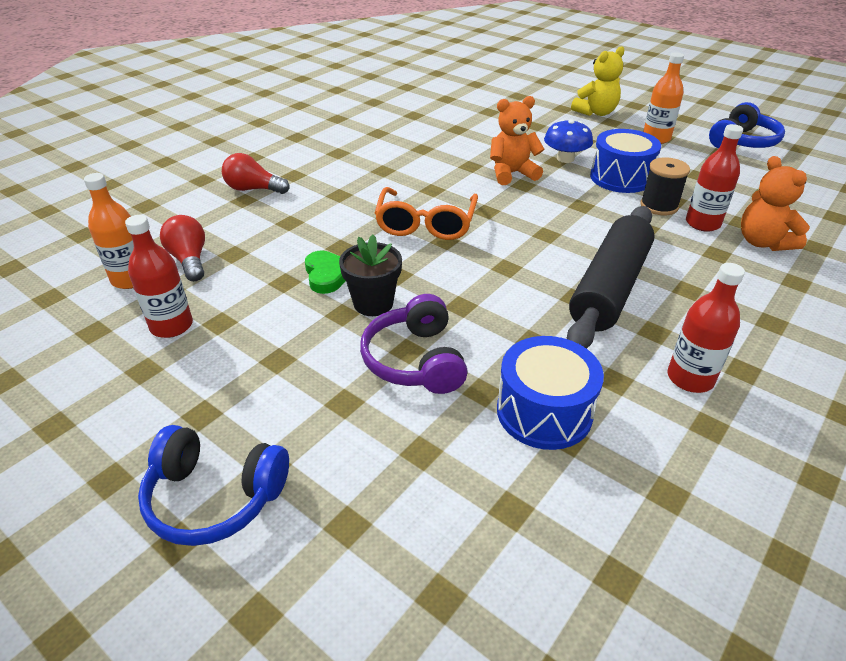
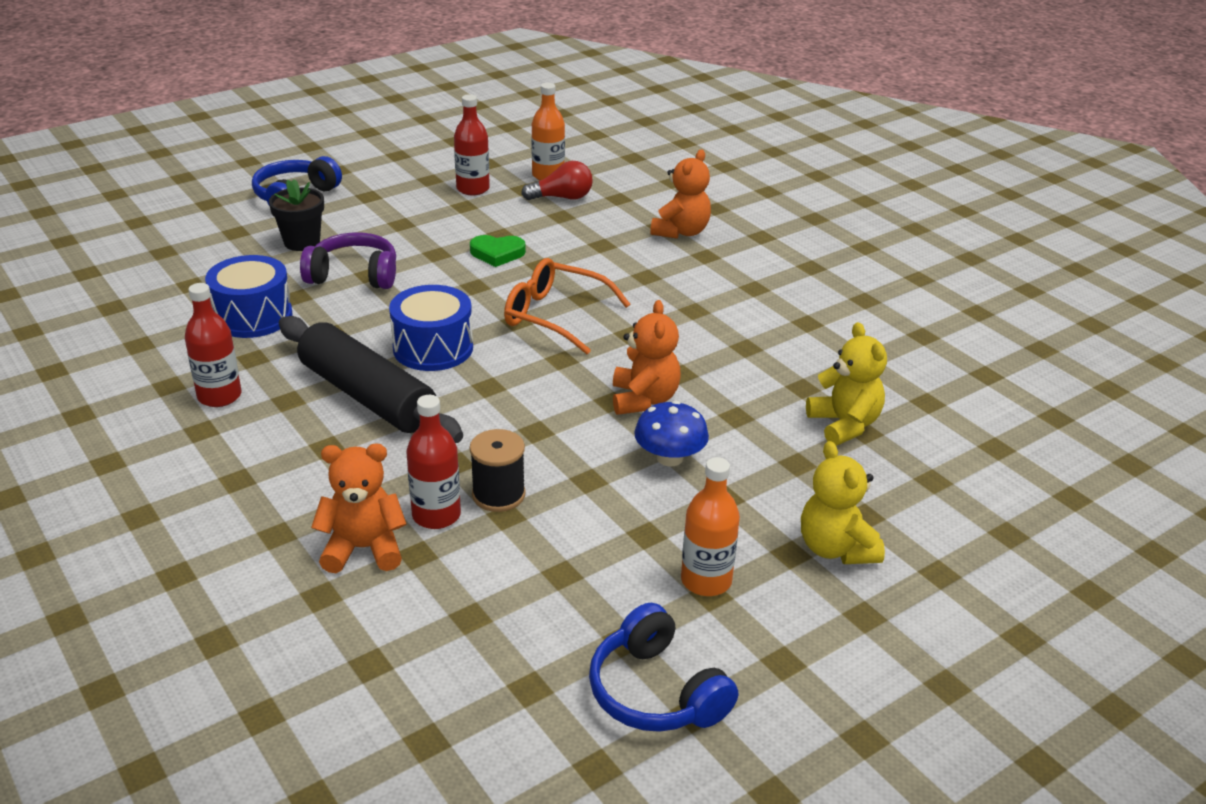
camera: 105 degrees right, 5 degrees down
(253, 189) = (681, 232): red light bulb -> orange teddy bear
(373, 303) = (440, 268): black flower pot -> black flower pot (302, 242)
(487, 116) = (844, 425): none -> yellow teddy bear
(620, 178) = (590, 490): blue drum -> blue drum (433, 348)

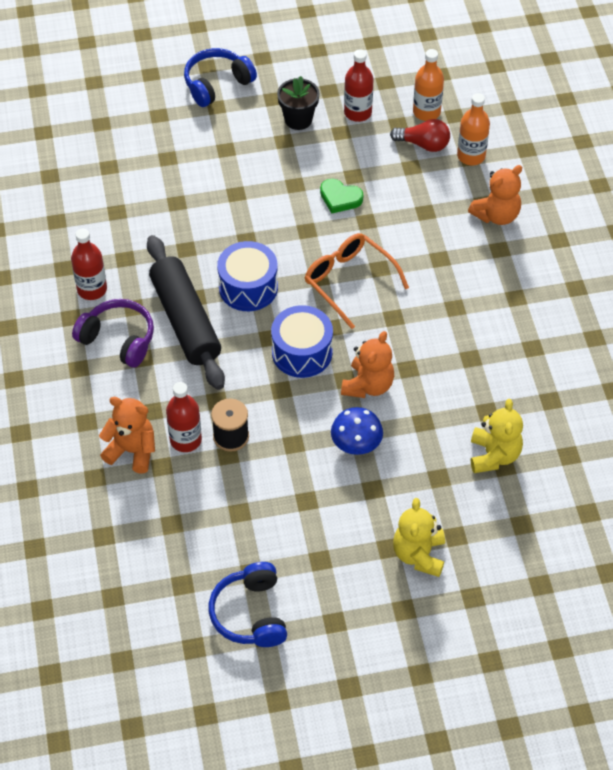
camera: 25 degrees right, 20 degrees up
(253, 316) = (139, 215): blue drum -> blue drum (302, 352)
(302, 242) = (202, 142): black flower pot -> black flower pot (298, 119)
(354, 275) = (225, 192): purple headphones -> purple headphones (118, 339)
(706, 581) = (323, 549): orange bottle -> orange bottle (471, 156)

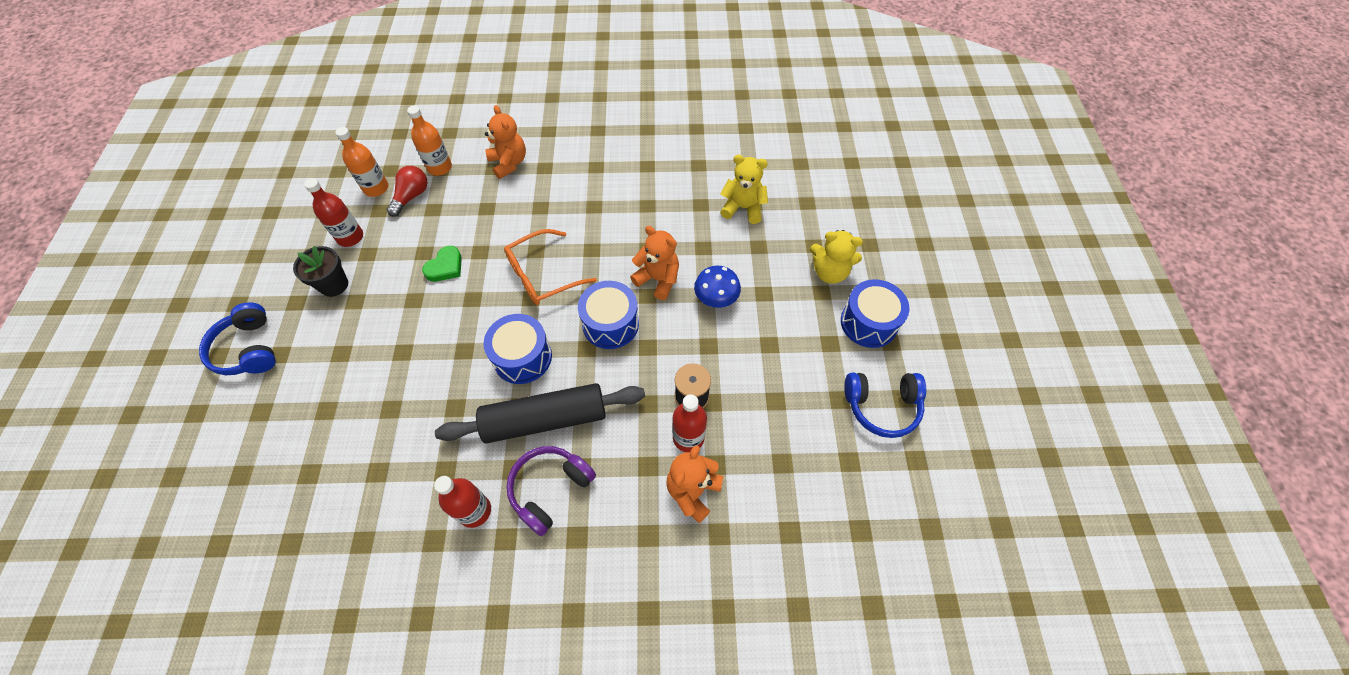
camera: 80 degrees left, 5 degrees up
(356, 598) = (869, 323): none -> blue drum

